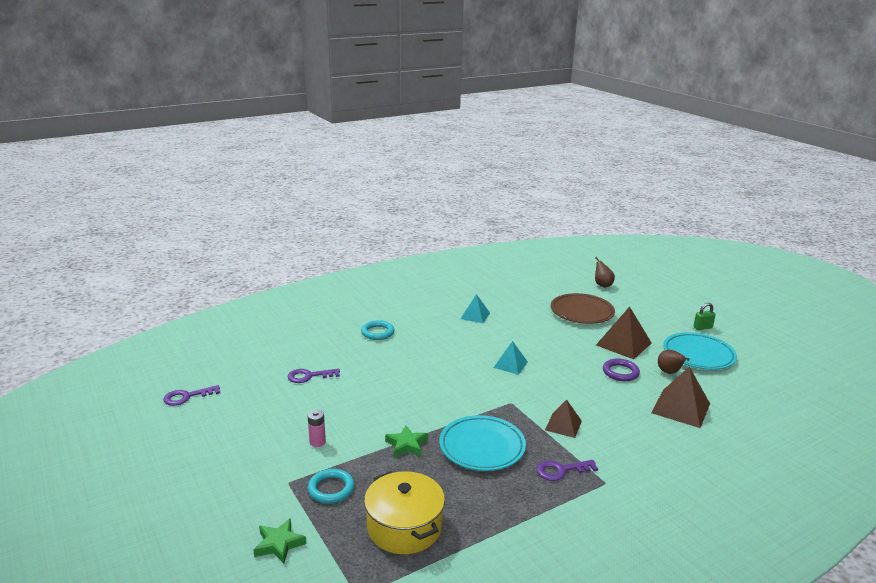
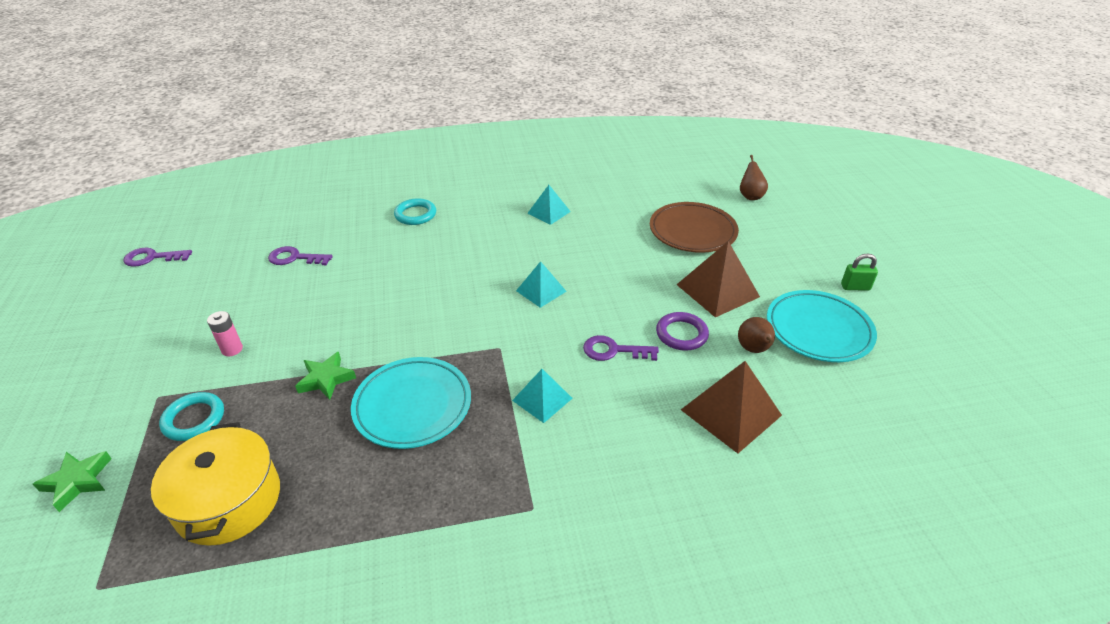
camera: 20 degrees right, 15 degrees up
(561, 470) = (486, 471): purple key -> purple key (613, 350)
(563, 425) = (542, 399): brown pyramid -> turquoise pyramid

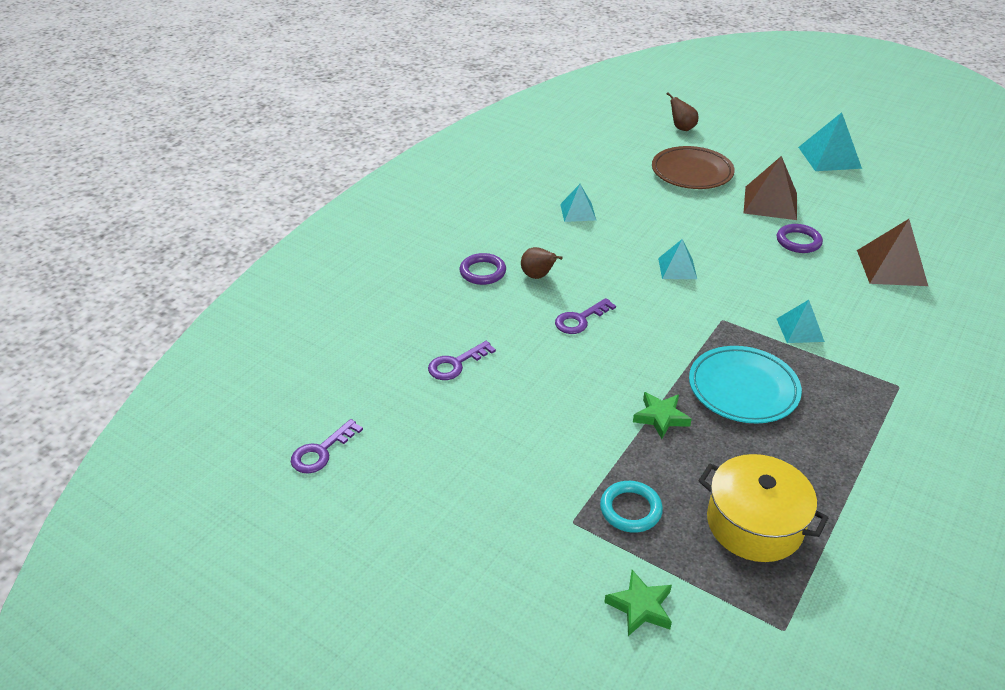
camera: 45 degrees left, 0 degrees up
(232, 349) = (555, 453): pink battery -> none
(415, 215) = (482, 272): turquoise ring -> purple ring
(613, 350) = (783, 276): purple key -> purple key (580, 319)
(753, 350) = (845, 226): brown pear -> brown pear (538, 276)
(818, 330) = (853, 194): turquoise plate -> none
(855, 287) = (829, 157): green padlock -> turquoise pyramid

